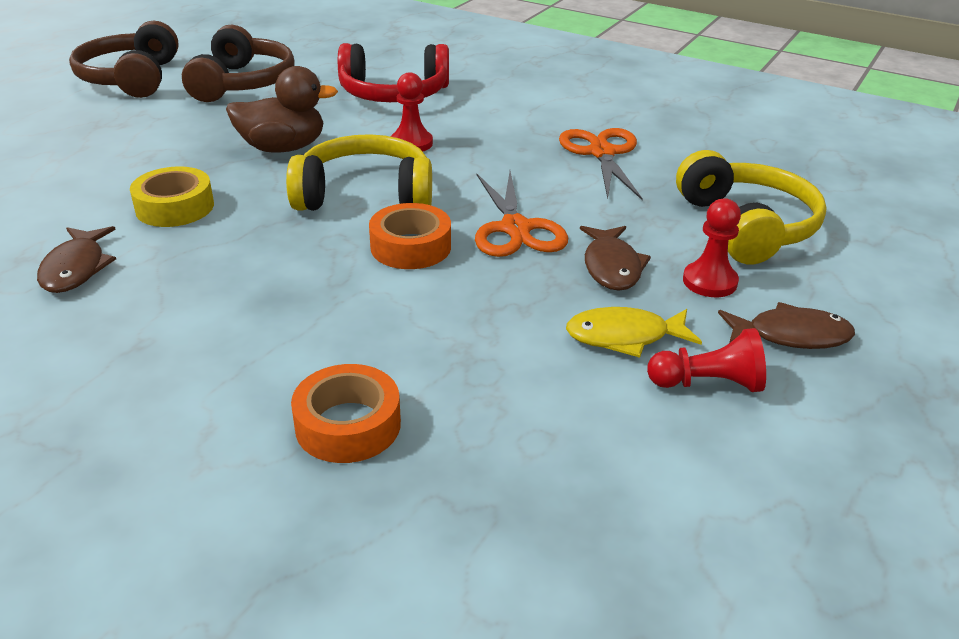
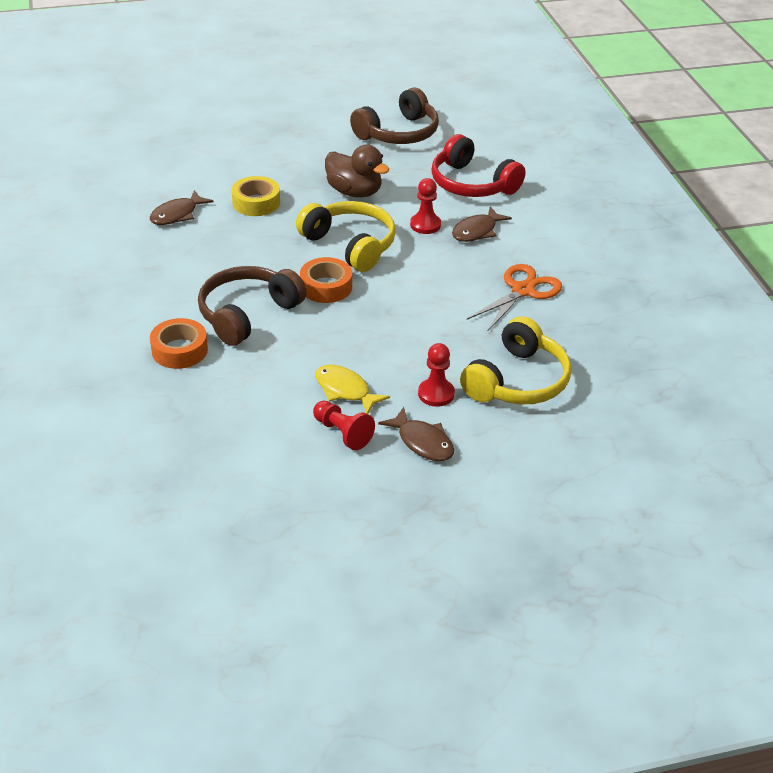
camera: 45 degrees right, 5 degrees up
(131, 78) = (345, 101): brown headphones -> brown headphones (247, 314)
(516, 229) = (391, 307): orange scissors -> none
(612, 267) = (402, 356): brown fish -> brown fish (477, 231)

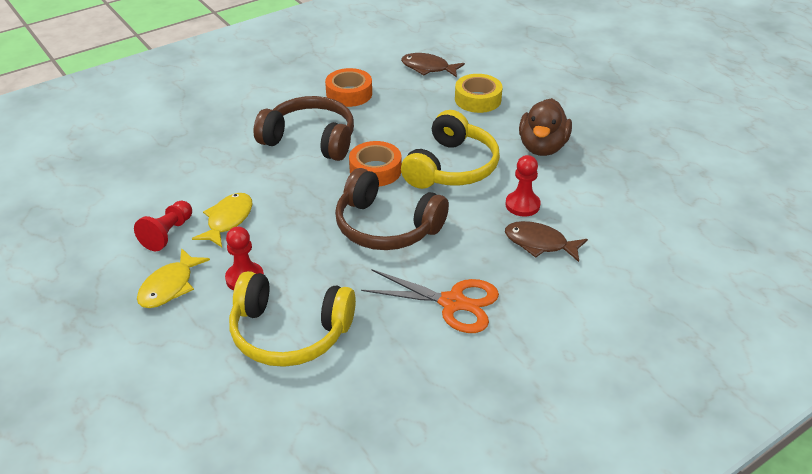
camera: 70 degrees right, 0 degrees up
(179, 350) = (245, 121): orange tape -> orange tape (349, 94)
(399, 133) = (677, 147): brown headphones -> brown headphones (386, 227)
(422, 442) = (169, 286): brown fish -> yellow fish
(472, 184) = (628, 219): red headphones -> none

